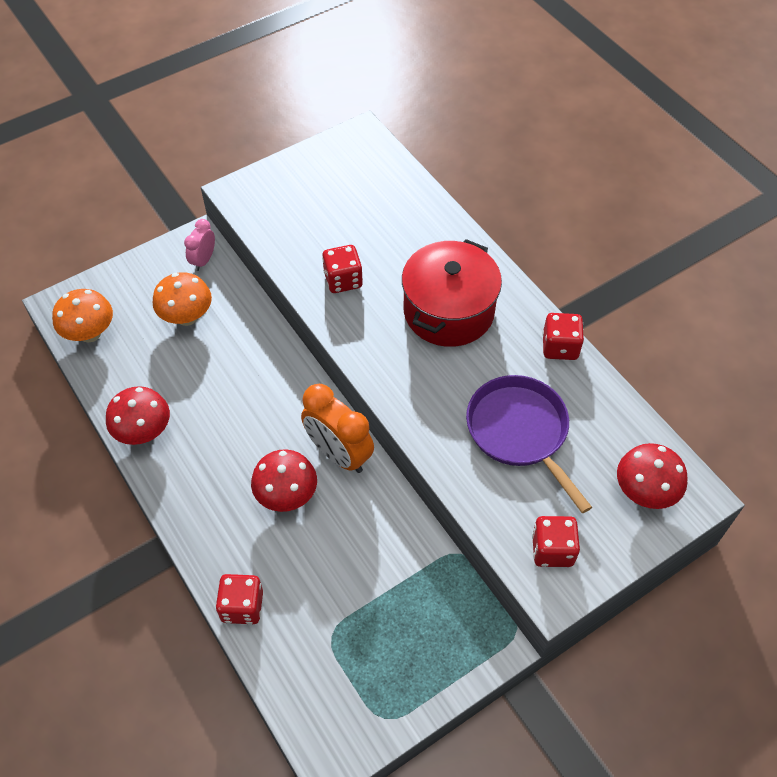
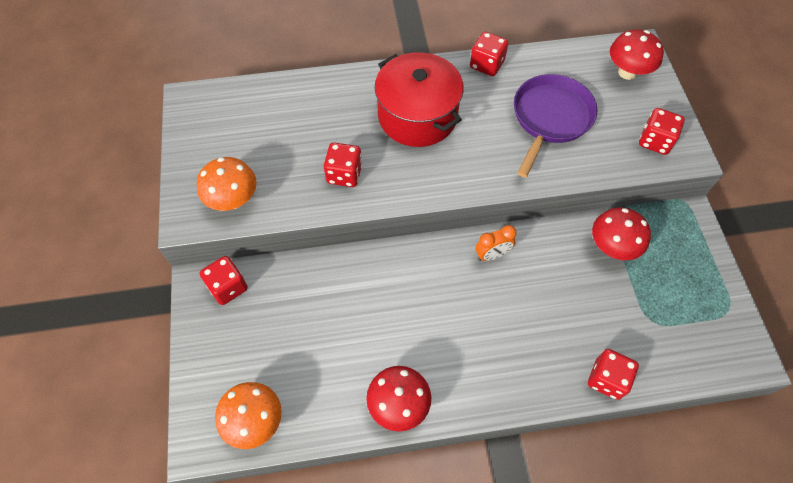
camera: 65 degrees left, 5 degrees up
(187, 317) = (286, 324): orange mushroom -> orange mushroom (233, 200)
(203, 260) = (228, 287): pink clock -> red dice
(287, 495) = (515, 308): red mushroom -> red mushroom (612, 247)
(339, 454) = (492, 255): orange clock -> orange clock, size x0.56
(520, 432) = (550, 118): purple pan -> purple pan turned 120 degrees clockwise

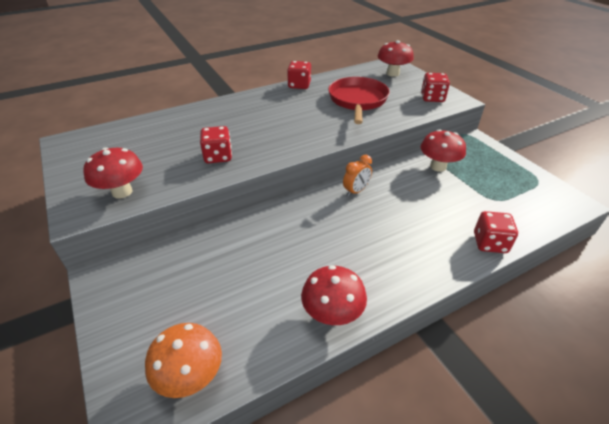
camera: 20 degrees left, 20 degrees down
(228, 287) = (130, 270): red dice -> none
(233, 200) = (122, 192): orange mushroom -> red mushroom
(417, 116) = (262, 116): red pot -> none
(550, 118) = (357, 100): purple pan -> red pan

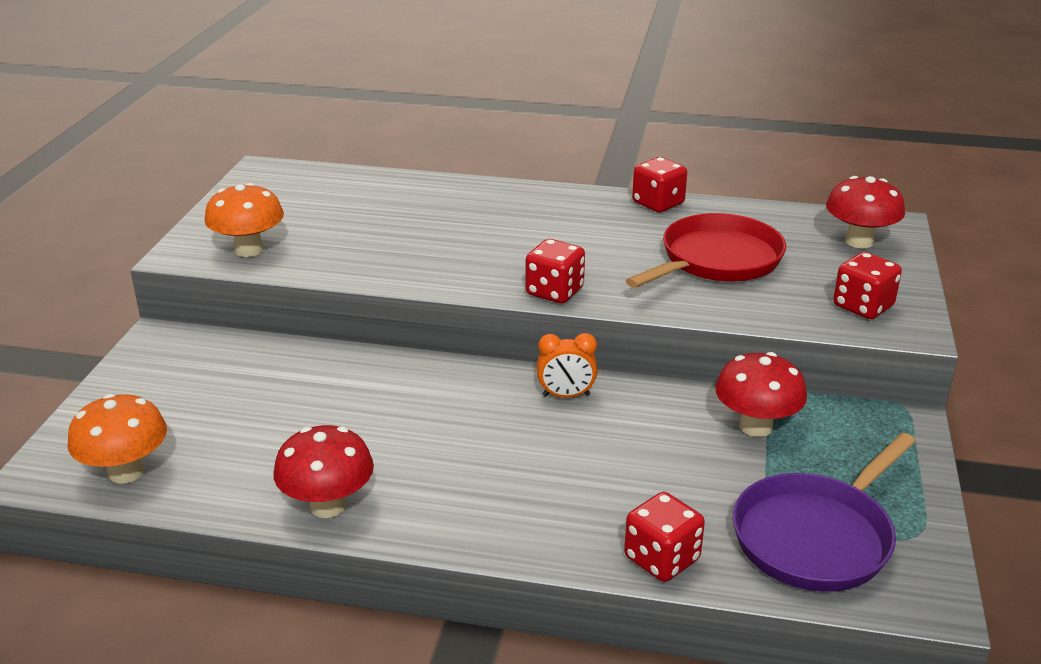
camera: 40 degrees right, 10 degrees down
(122, 192) = (249, 250): red mushroom -> orange mushroom
(218, 156) = (401, 255): red dice -> red dice (554, 292)
(516, 200) = (816, 536): none -> purple pan

